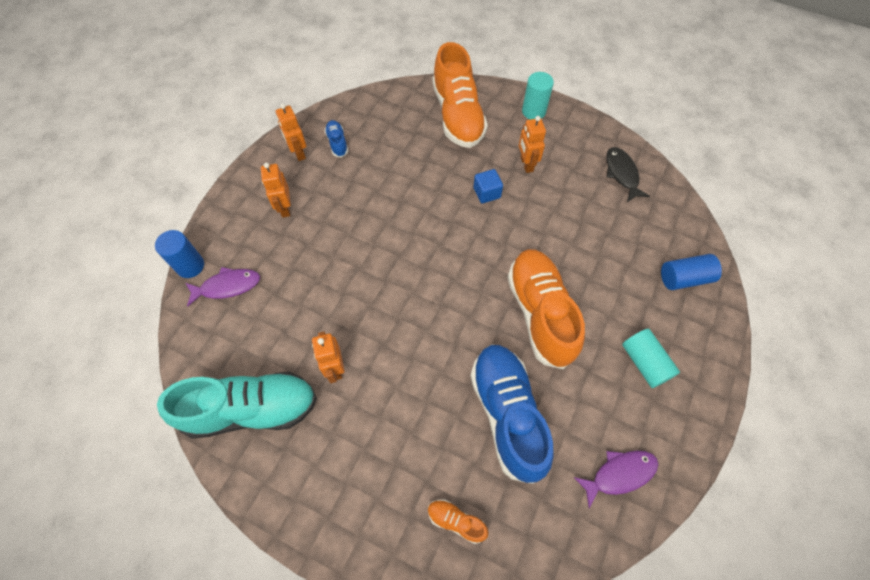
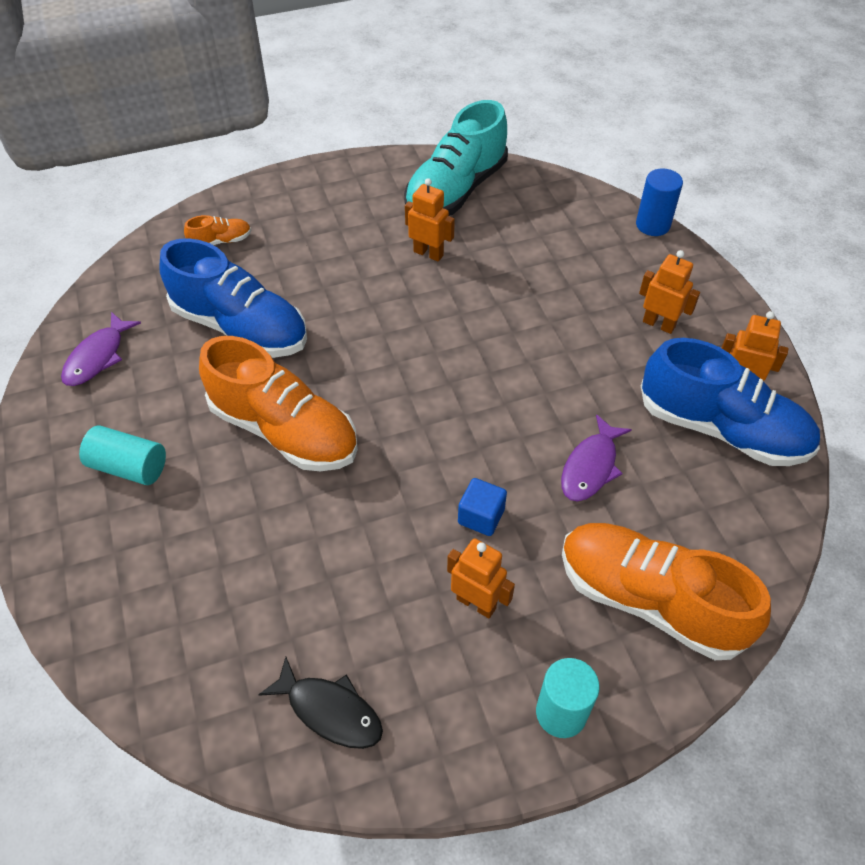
camera: 135 degrees right, 10 degrees down
(227, 286) = (599, 235): purple fish -> purple fish (591, 467)
(337, 143) = (722, 429): blue shoe -> blue shoe, size x2.34
(684, 278) = (134, 607): blue cylinder -> none

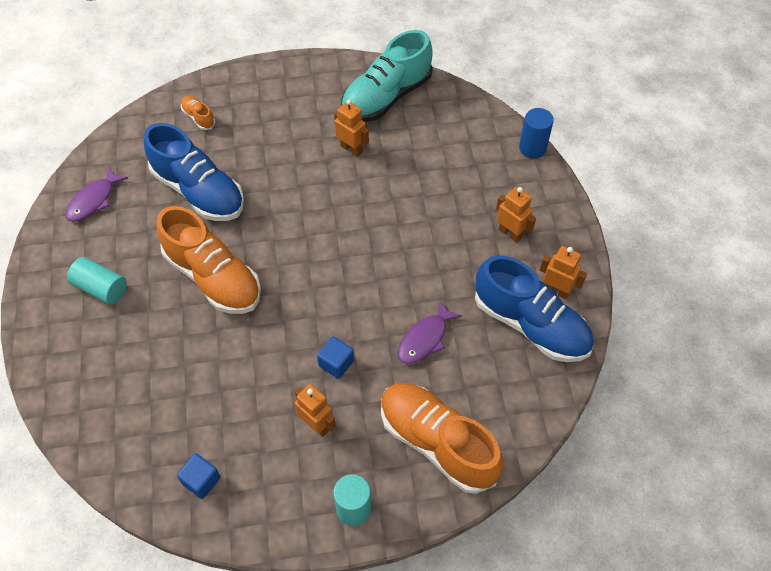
camera: 10 degrees right, 5 degrees up
(221, 241) = (198, 117): orange shoe -> orange shoe turned 120 degrees counterclockwise
(330, 710) = (201, 481): black fish -> blue cube

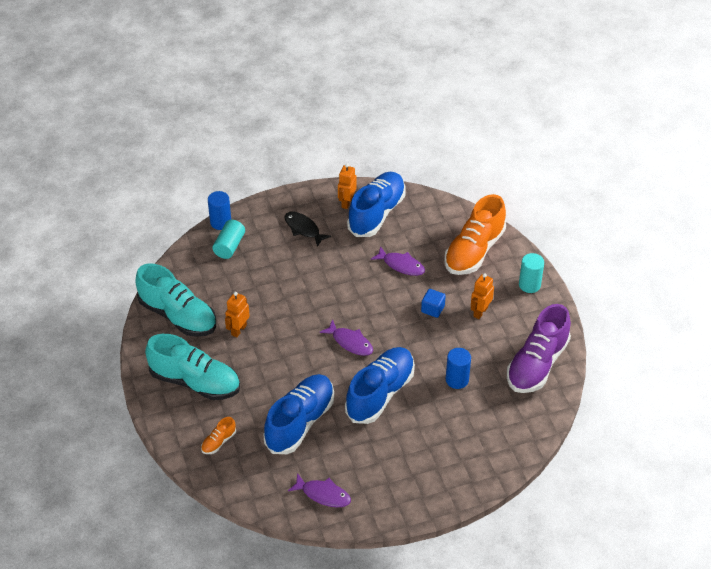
camera: 100 degrees left, 10 degrees down
(101, 288) = (407, 463): turquoise cylinder -> turquoise cylinder (229, 246)
(201, 481) = (537, 364): blue cube -> purple shoe
(207, 369) = (457, 380): none -> blue cylinder
(213, 277) = (380, 393): orange shoe -> blue shoe
(286, 104) = (195, 382): none -> turquoise shoe
(303, 257) = (350, 342): none -> purple fish
(510, 233) = (303, 229): orange robot -> black fish

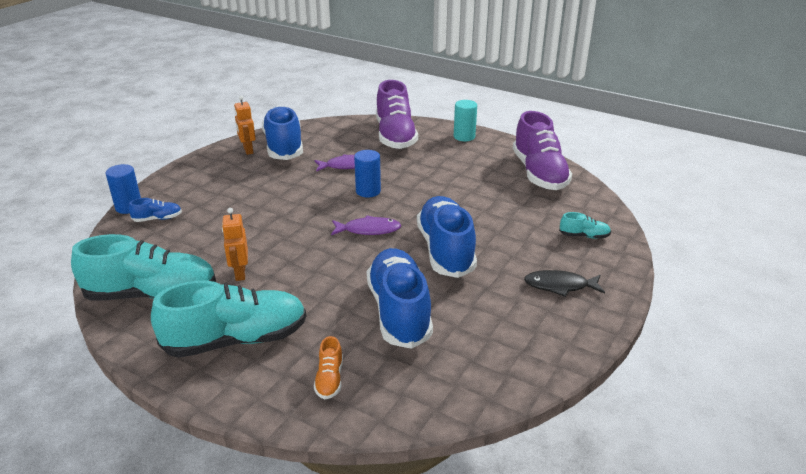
camera: 40 degrees left, 15 degrees down
(229, 246) = (157, 219): turquoise cylinder -> blue shoe
(303, 229) = (225, 179): black fish -> black fish (560, 286)
(323, 494) = (505, 358): purple fish -> none
(432, 309) = (411, 179): blue cube -> none
(457, 380) = (495, 210): blue cylinder -> blue cylinder (368, 191)
(474, 251) = (395, 136): orange shoe -> purple shoe
(480, 312) = (451, 165): orange robot -> none
(489, 443) = (584, 236): none -> turquoise shoe

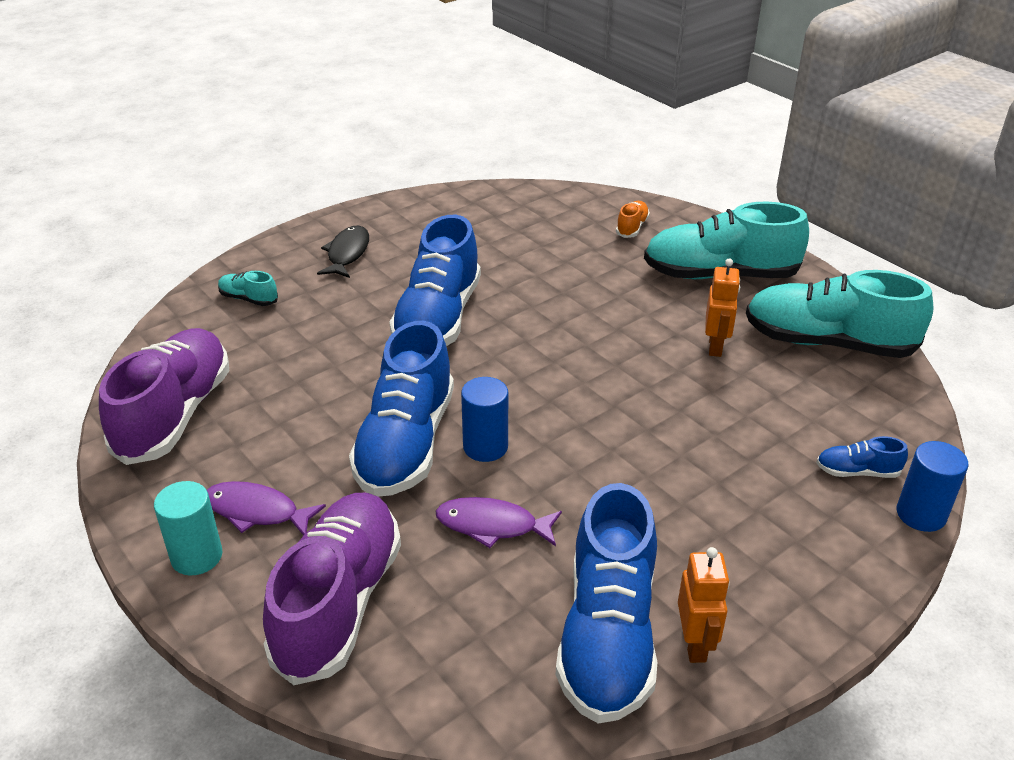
camera: 160 degrees left, 5 degrees up
(368, 230) = (521, 371): purple fish -> purple fish (257, 511)
(399, 311) = (538, 266): blue shoe -> blue shoe (406, 443)
(560, 286) = (347, 253): black fish -> black fish turned 105 degrees counterclockwise

